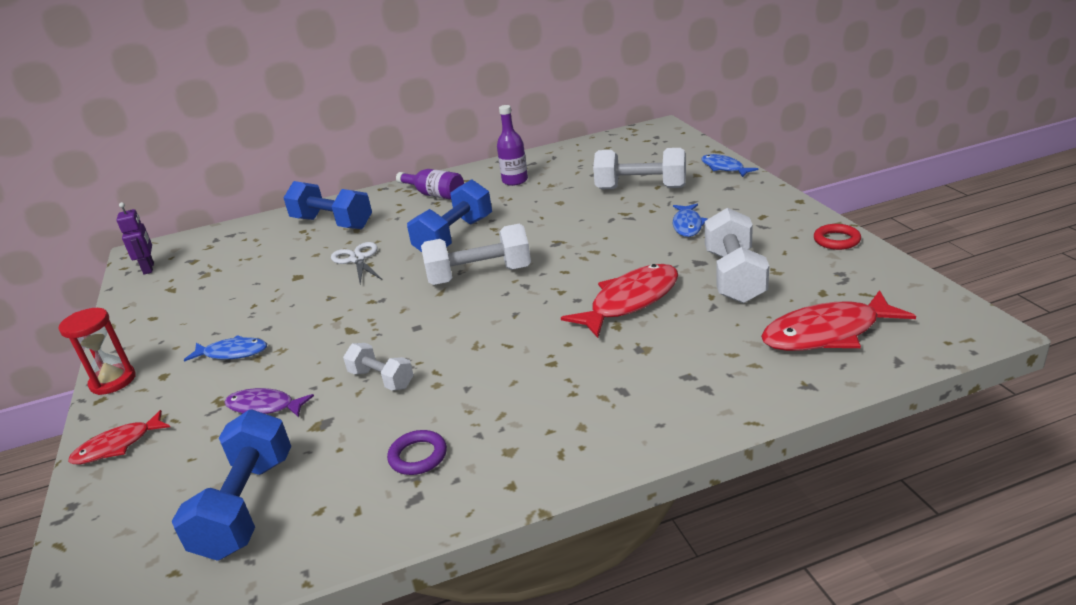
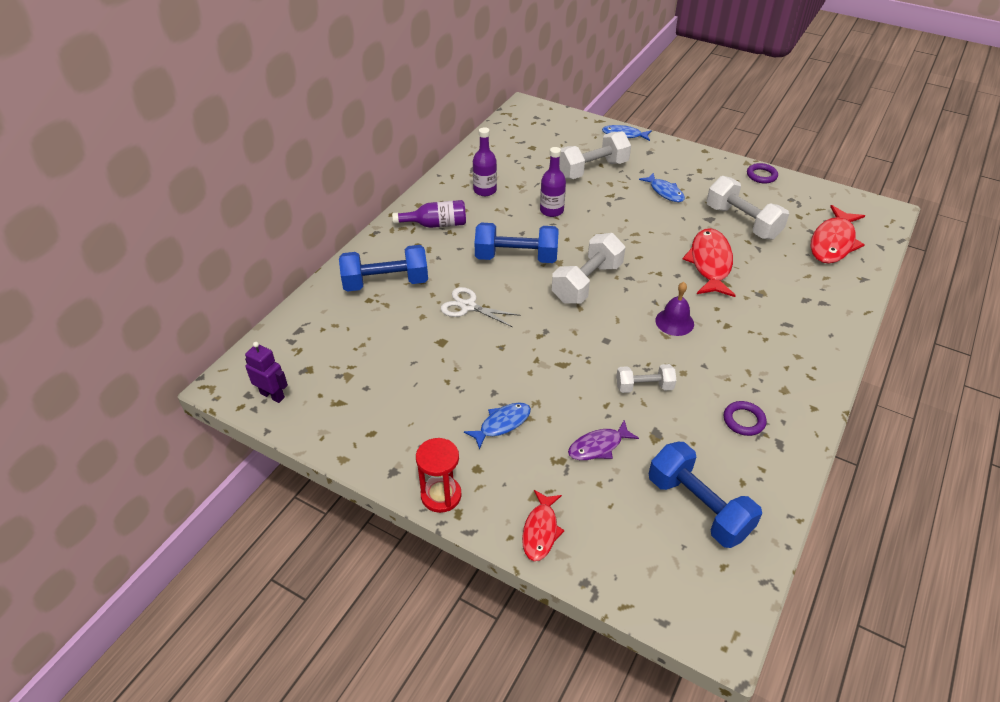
camera: 45 degrees left, 15 degrees up
(454, 237) = (516, 258): blue dumbbell -> blue dumbbell turned 75 degrees counterclockwise
(504, 338) = (674, 322): none -> purple bell
(546, 210) = (551, 210): none -> purple bottle
(836, 240) = (761, 175): red ring -> purple ring

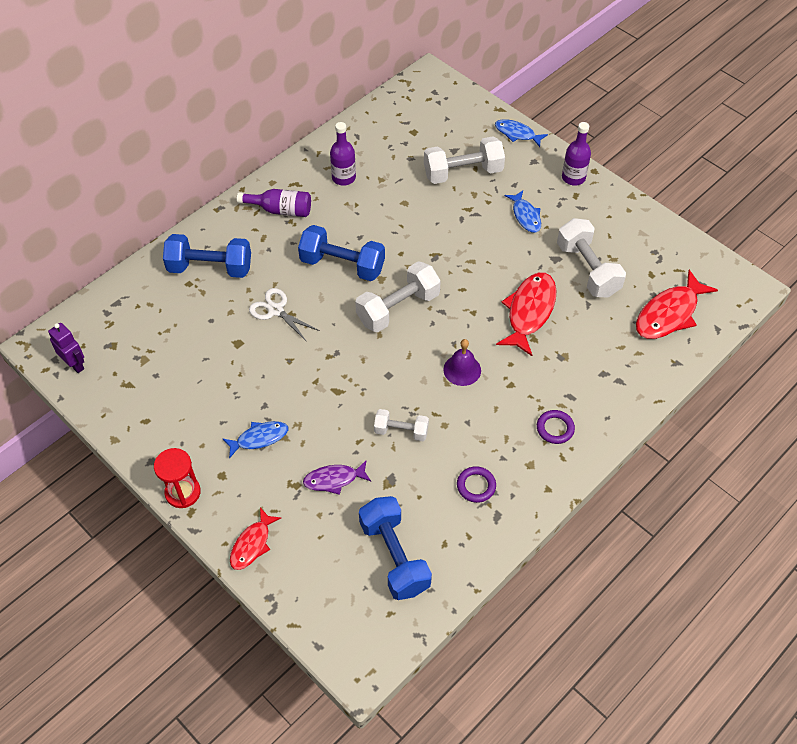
camera: 15 degrees right, 10 degrees up
(551, 210) = (400, 216): purple bottle -> purple bottle (573, 178)
(761, 175) = (638, 215): purple ring -> purple ring (555, 428)

